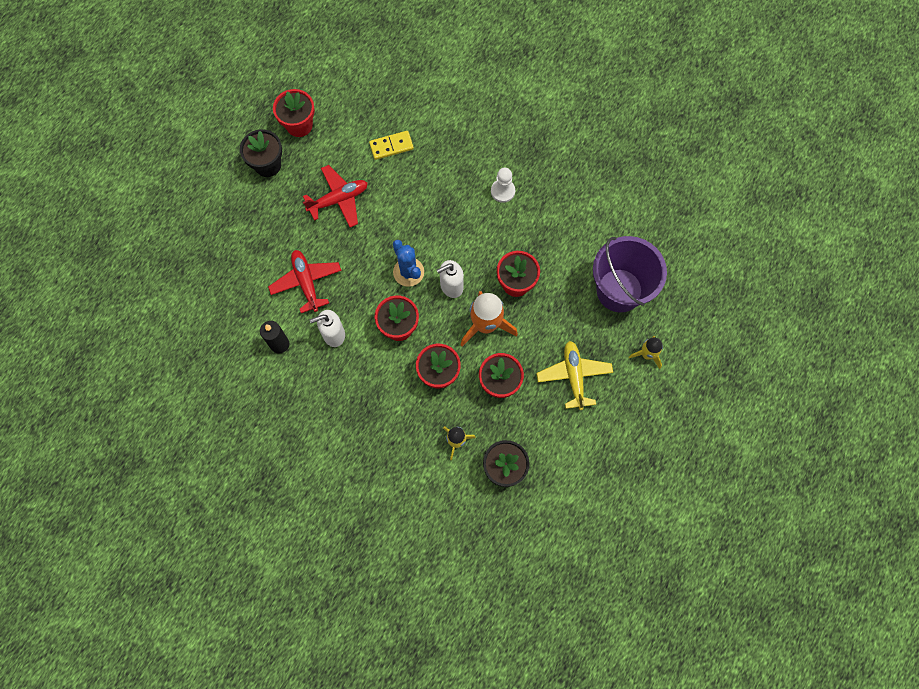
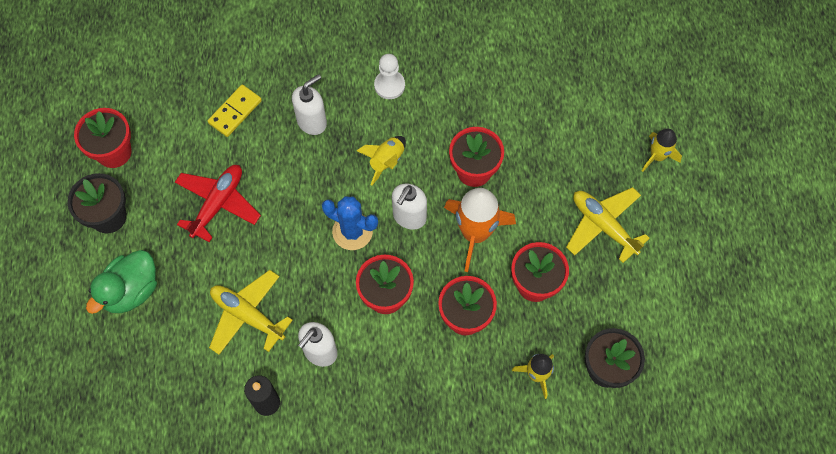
camera: 35 degrees left, 5 degrees down
(249, 220) = (131, 291): none -> green duck
(306, 282) = (247, 315): red plane -> yellow plane
(435, 183) = (312, 122): none -> white soap dispenser
(463, 240) = (386, 161): none -> yellow rocket
(619, 290) = (582, 110): purple bucket -> none

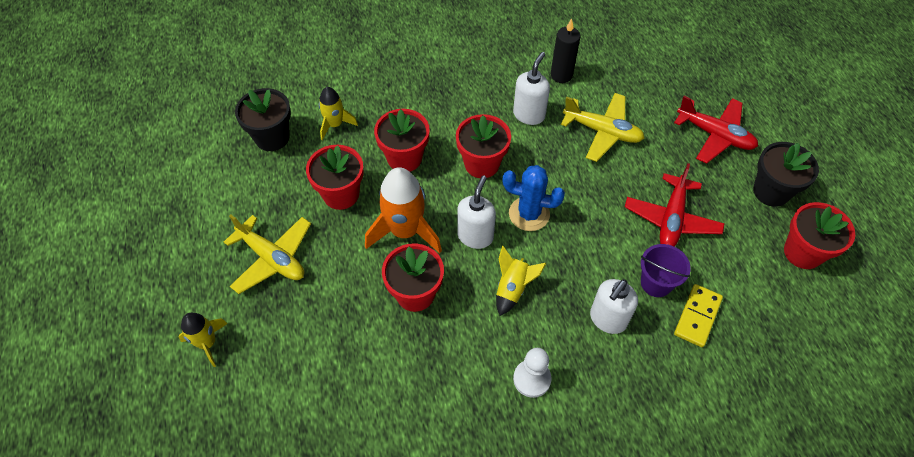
camera: 170 degrees right, 10 degrees down
(131, 291) = (715, 135): green duck -> red plane
(258, 146) = (656, 283): none -> purple bucket

